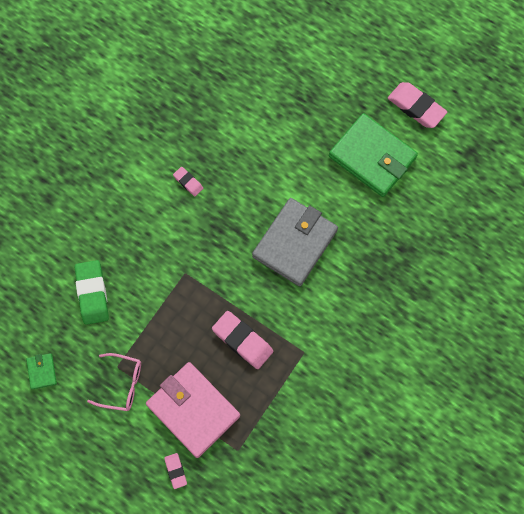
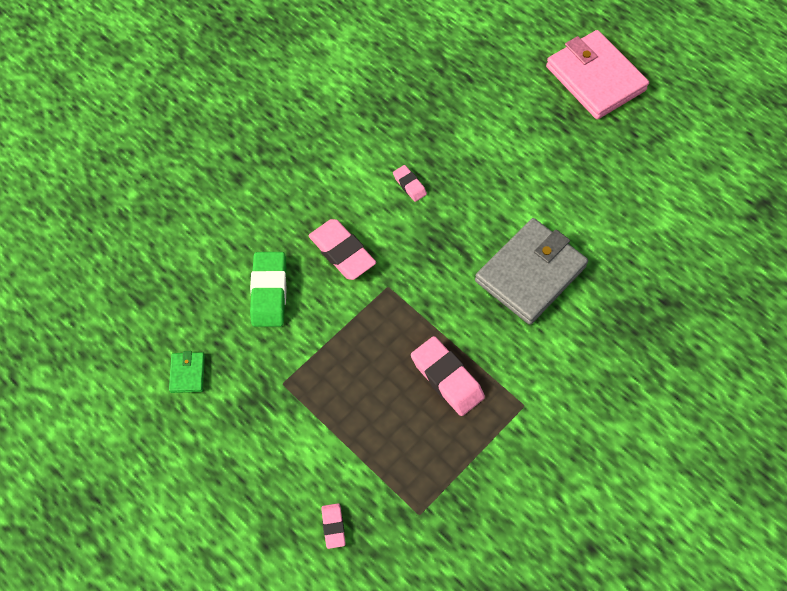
camera: 10 degrees right, 10 degrees down
(122, 384) = (284, 405): pink glasses -> none
(193, 410) = (370, 453): pink wallet -> pink wallet (595, 78)
(372, 157) = (640, 191): green wallet -> none
(416, 107) = (700, 144): pink eraser -> pink eraser (342, 252)

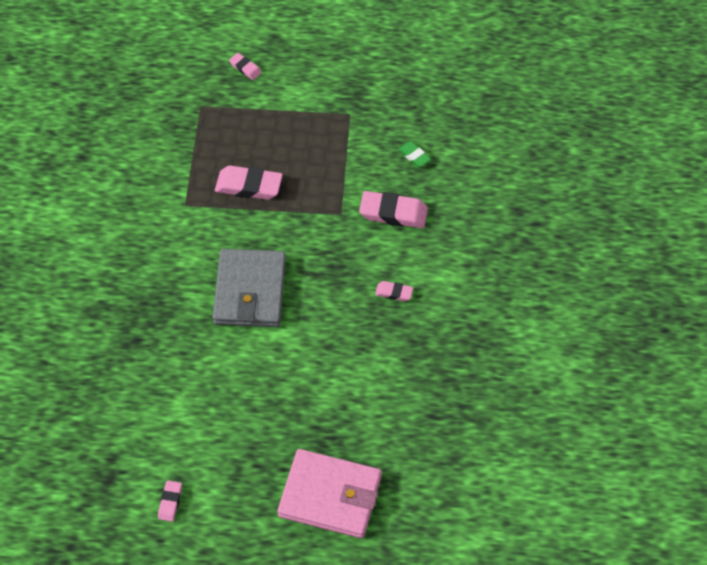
camera: 140 degrees right, 5 degrees down
(187, 373) = (412, 80): green wallet -> none
(269, 292) = (414, 156): green eraser -> green eraser, size x0.53
(724, 153) = (170, 502): none -> pink eraser

